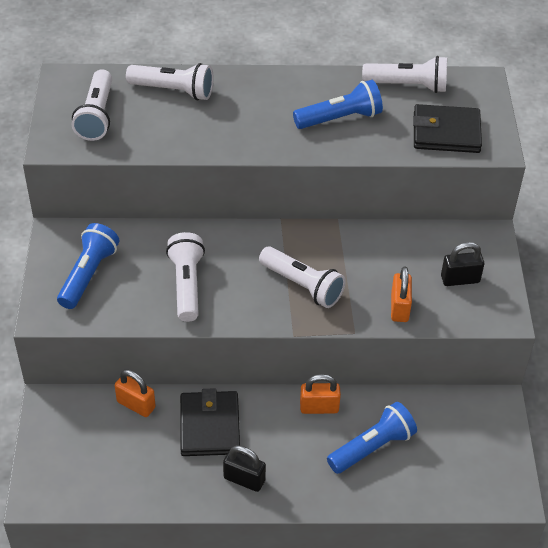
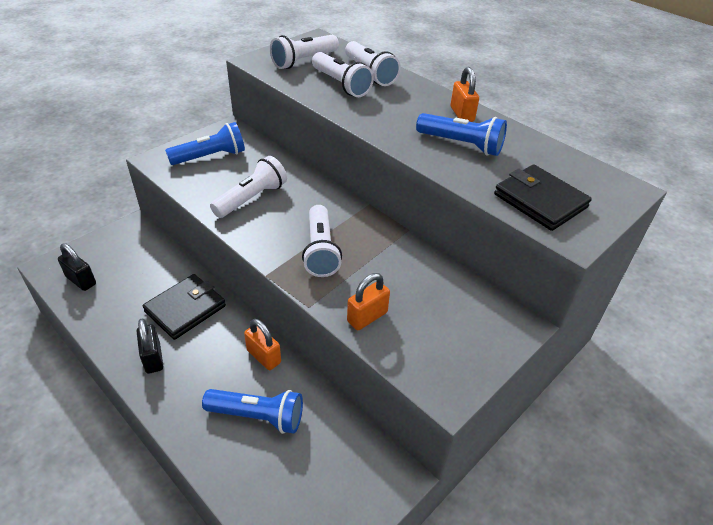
camera: 45 degrees right, 5 degrees down
(136, 405) = (169, 263): orange padlock -> orange padlock (461, 114)
(408, 85) = (551, 156): white flashlight -> white flashlight (341, 84)
(460, 279) = (447, 335): black padlock -> black padlock (81, 280)

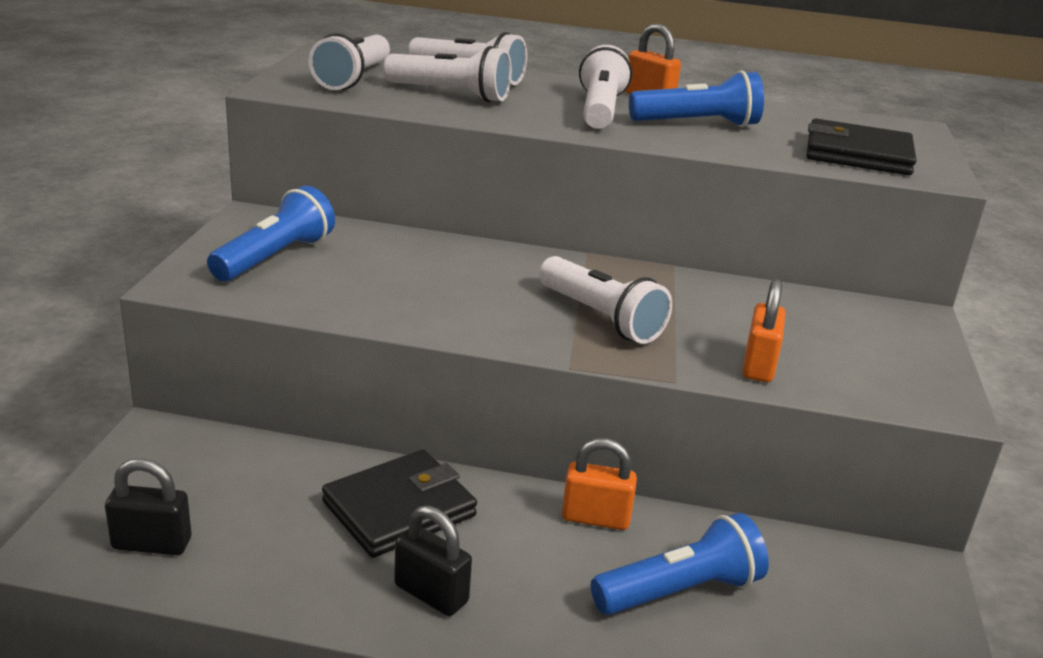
camera: 35 degrees left, 15 degrees down
(185, 309) = (399, 509): black wallet -> black wallet turned 45 degrees clockwise
(252, 198) = (418, 289): white flashlight -> white flashlight (600, 110)

